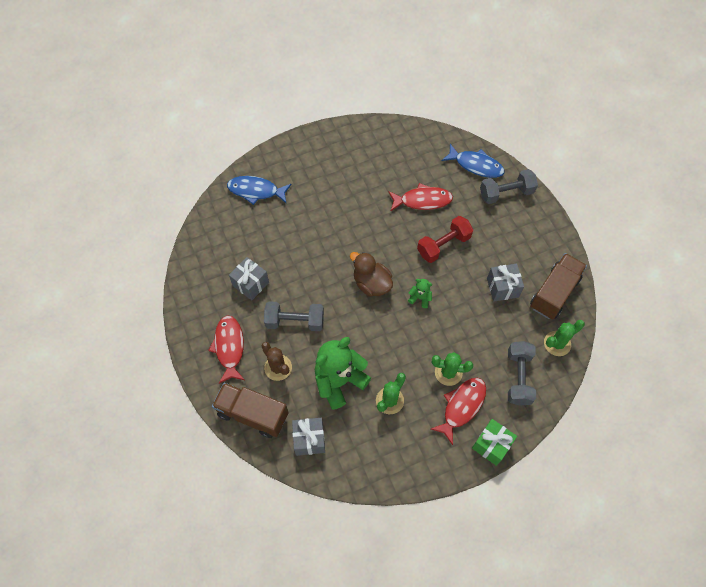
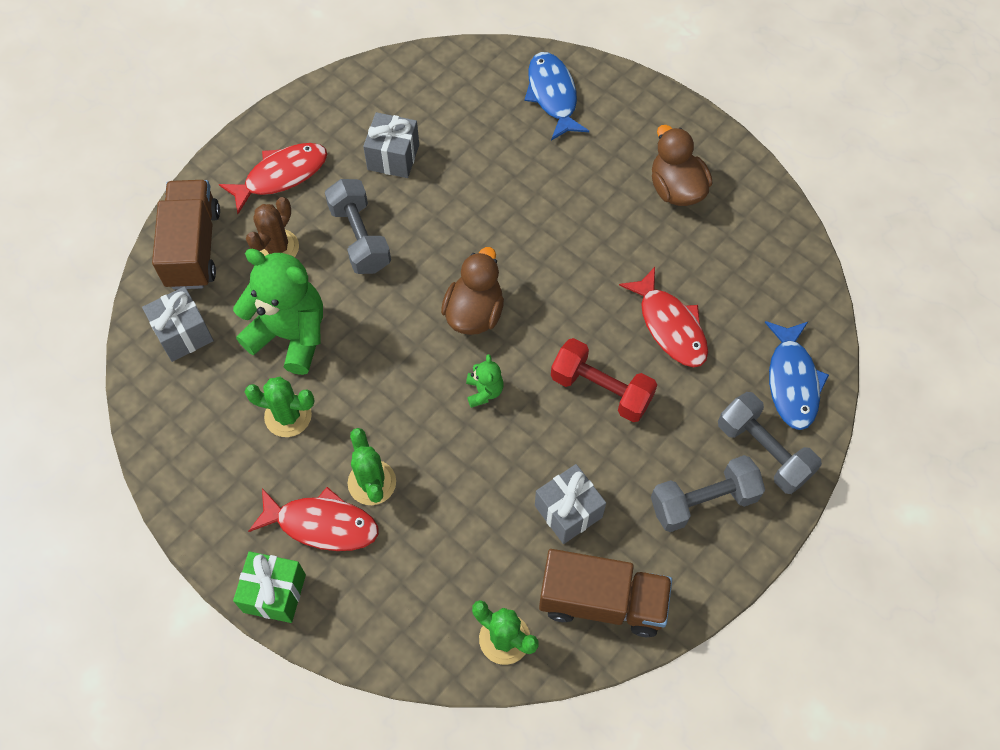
camera: 65 degrees right, 0 degrees up
(346, 162) = (676, 189): none -> brown duck
(518, 377) = (411, 595): grey dumbbell -> grey dumbbell (703, 501)

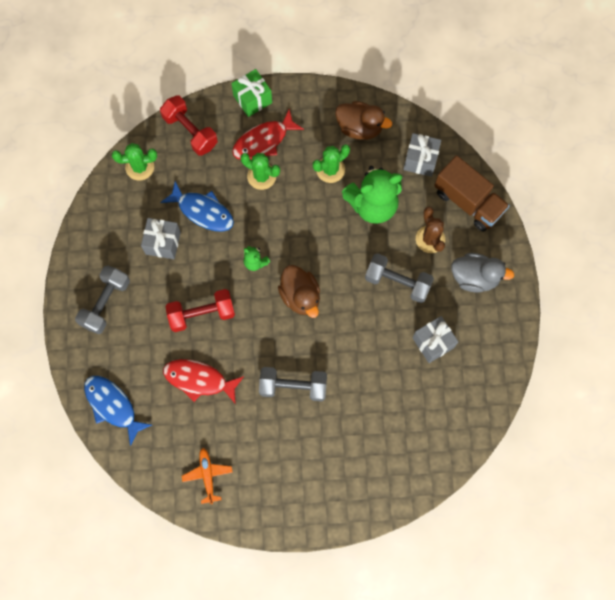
camera: 135 degrees right, 10 degrees up
(281, 176) = (475, 277): red fish -> grey duck
(394, 625) = (190, 131): none -> red dumbbell
(553, 95) = (393, 466): blue fish -> blue fish (202, 211)
(602, 601) = (112, 218): brown truck -> none
(676, 189) = (269, 468): brown duck -> brown duck (359, 128)
(746, 232) = (207, 475): none -> orange plane
(763, 451) = (98, 354): grey dumbbell -> grey dumbbell (293, 387)

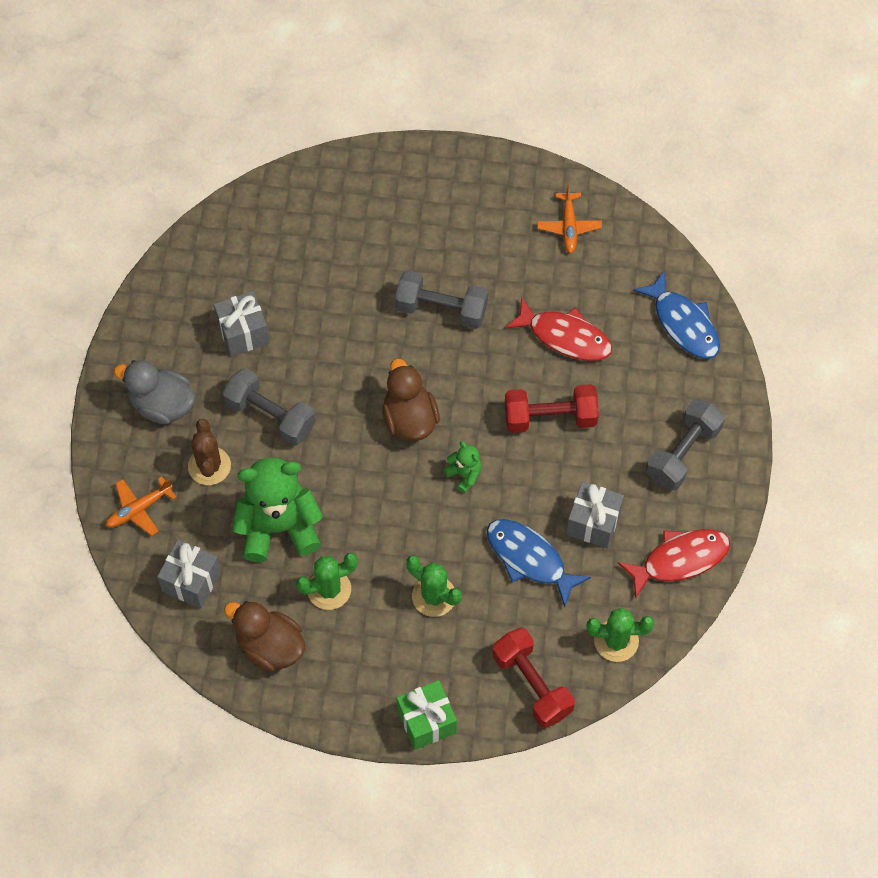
camera: 170 degrees left, 10 degrees down
(263, 141) = (421, 650): red fish -> red fish (680, 560)
(468, 202) = (139, 509): brown truck -> orange plane

